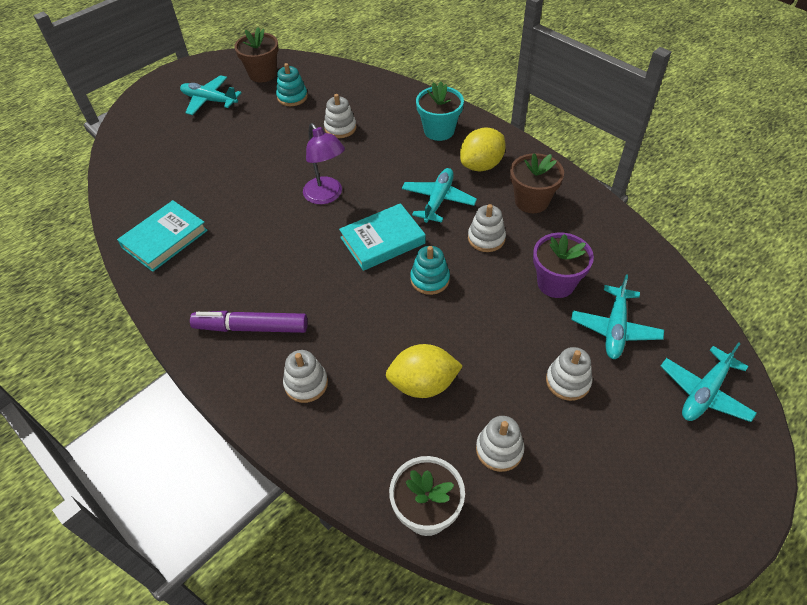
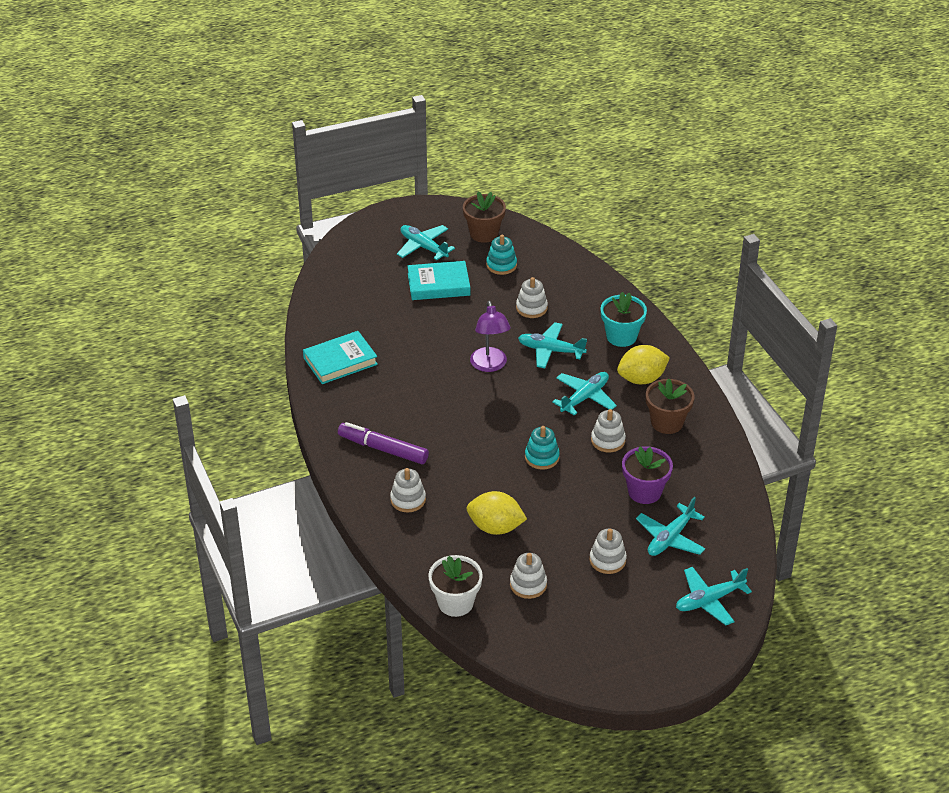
camera: 20 degrees right, 10 degrees down
(379, 163) = (550, 350): none -> turquoise plane
(382, 240) = (519, 416): turquoise book -> turquoise book (438, 284)

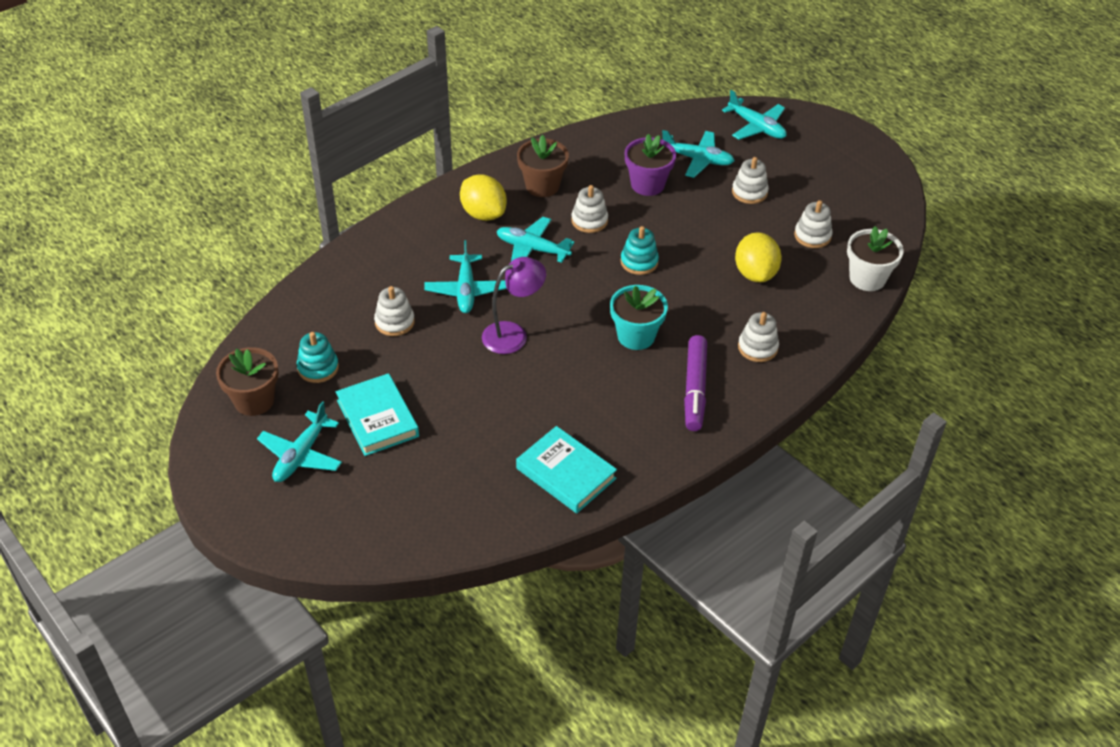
camera: 110 degrees left, 5 degrees up
(621, 336) = (419, 240): turquoise flower pot -> turquoise flower pot (636, 336)

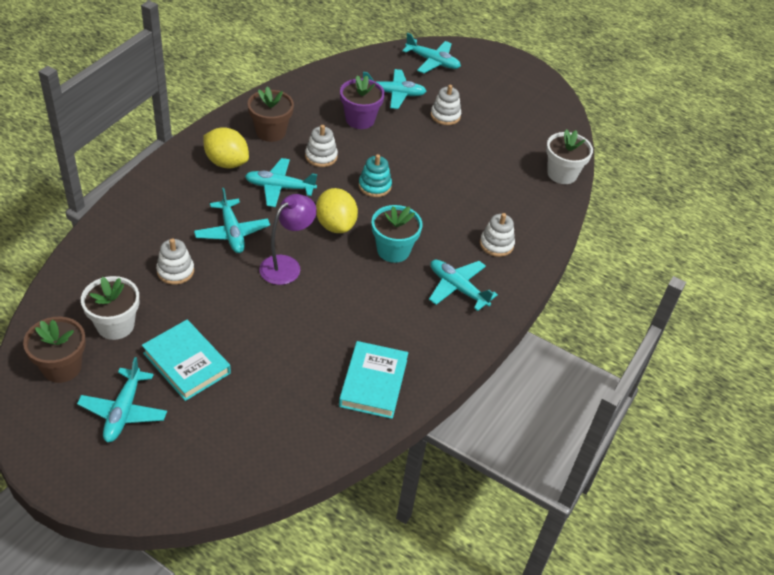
camera: 20 degrees left, 0 degrees up
(318, 368) = (115, 325): turquoise stacking toy -> white flower pot
(566, 473) = (373, 383): turquoise book -> turquoise book turned 75 degrees clockwise
(695, 389) = (457, 288): purple marker -> turquoise plane
(755, 273) = (473, 182): yellow lemon -> yellow lemon (335, 225)
(812, 236) = (507, 145): white stacking toy -> none

